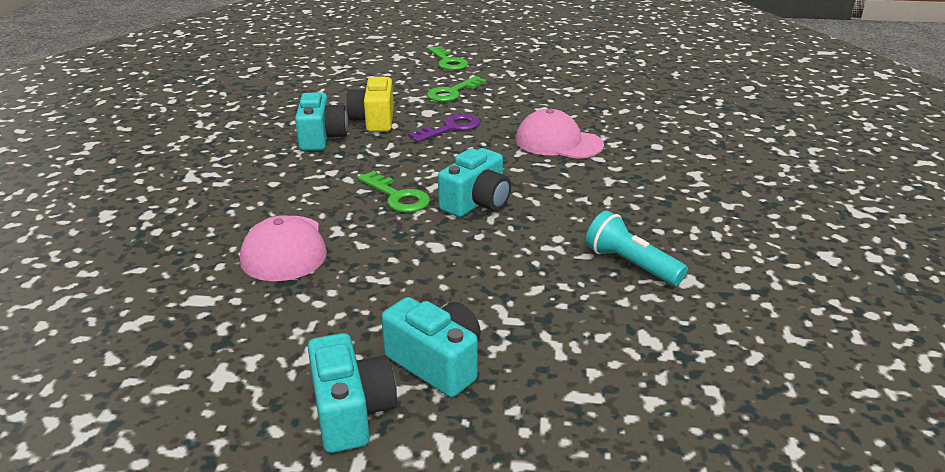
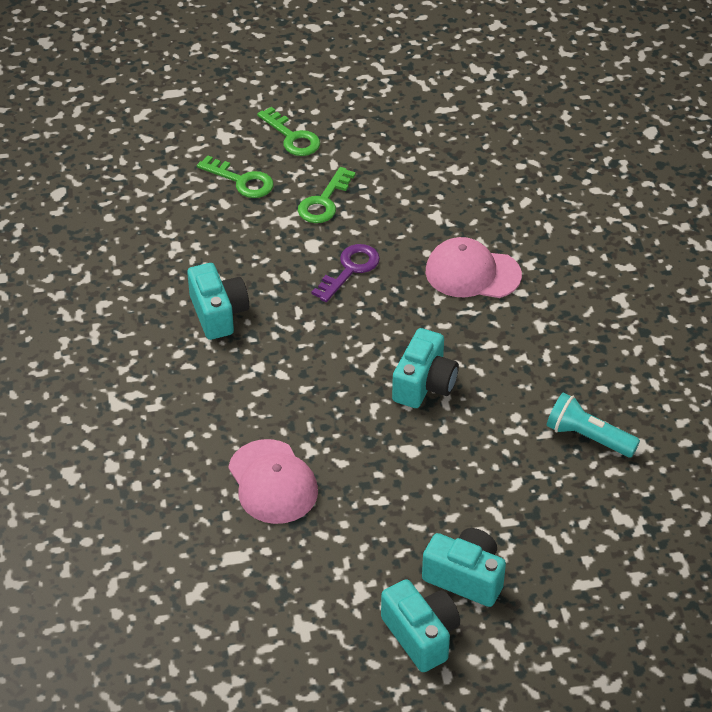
camera: 15 degrees left, 15 degrees up
(374, 120) = (260, 272): yellow camera -> none
(397, 196) = (344, 391): green key -> green key (241, 181)

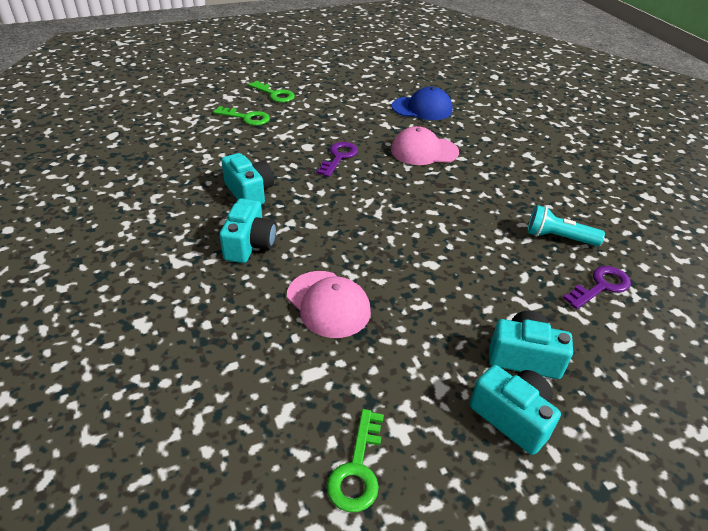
camera: 15 degrees left, 5 degrees down
(324, 201) = (307, 123): green key -> green key (357, 468)
(424, 384) = (422, 219): turquoise camera -> turquoise camera (250, 245)
(503, 190) = (422, 108): none -> blue cap
(603, 511) = (601, 286): none -> purple key

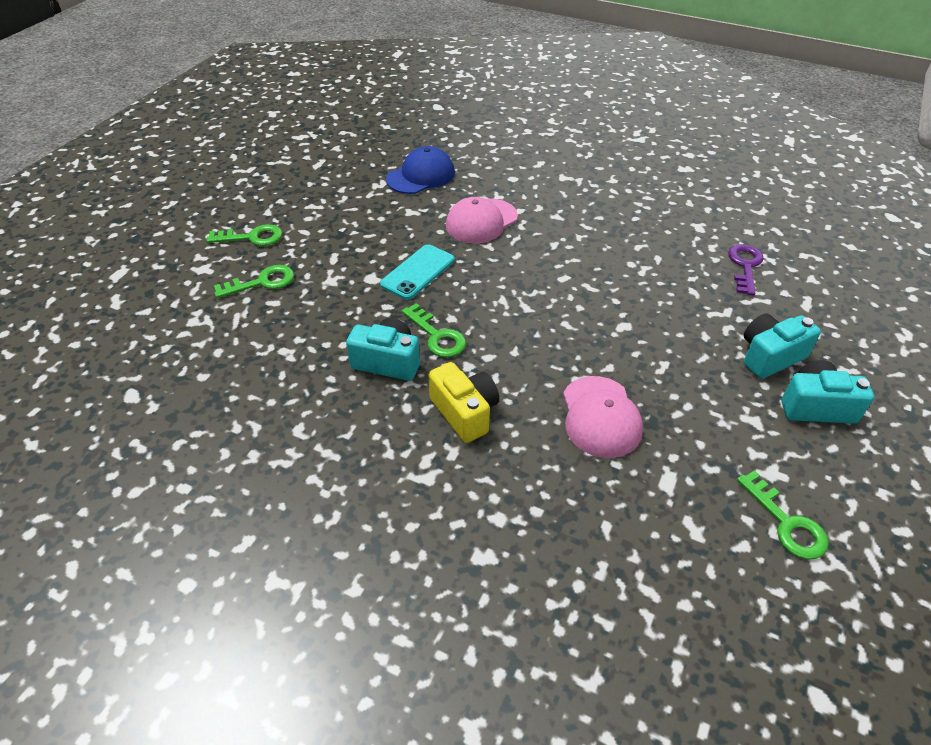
camera: 40 degrees left, 5 degrees up
(250, 245) = (465, 412): turquoise camera -> yellow camera
(297, 196) = (437, 336): none -> green key
(328, 304) = (600, 417): pink cap -> pink cap turned 75 degrees clockwise
(339, 157) = (418, 272): purple key -> turquoise phone
(558, 238) = (674, 243): turquoise flashlight -> none

